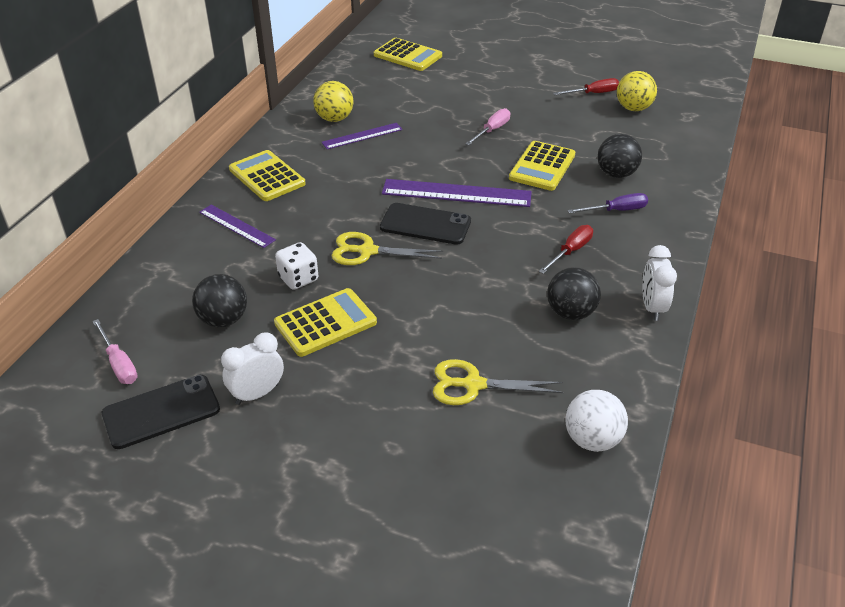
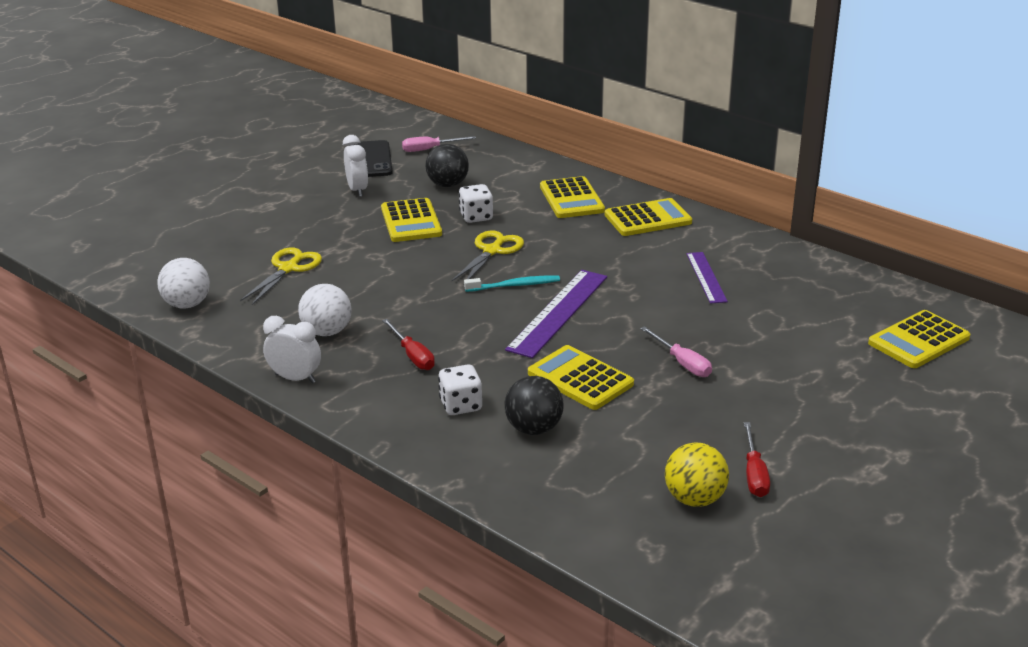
camera: 110 degrees right, 10 degrees down
(236, 226) = (571, 199): purple ruler -> yellow calculator
(334, 119) = (753, 266): yellow ball -> none
(425, 224) = (514, 285): black phone -> turquoise toothbrush
(570, 313) = (327, 332): black ball -> white ball
(616, 210) = (461, 405): purple screwdriver -> white dice

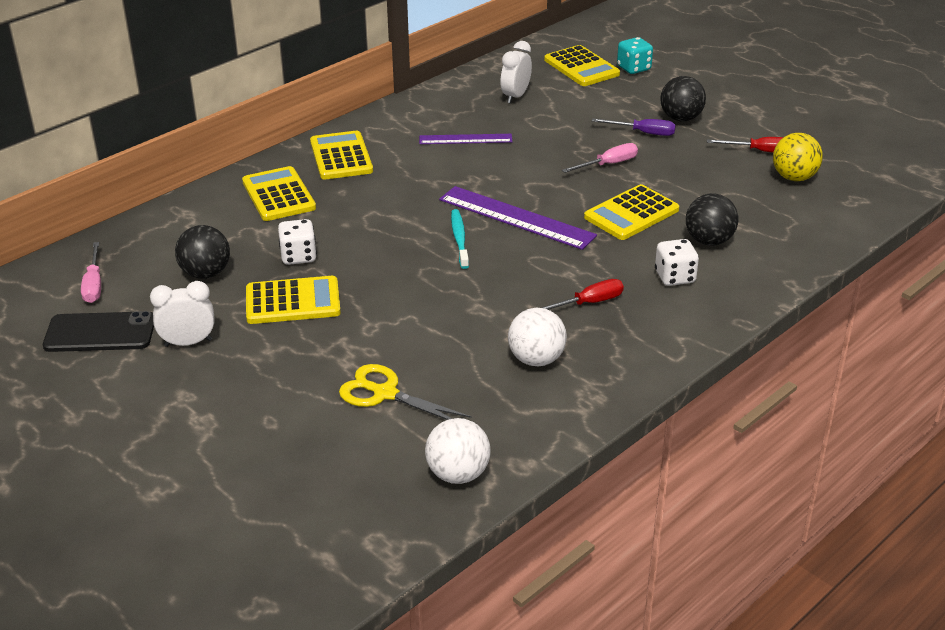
camera: 85 degrees left, 5 degrees up
(295, 378) = (627, 379): white clock -> white clock (515, 96)
(492, 251) = (382, 249): yellow scissors -> none
(571, 199) = (278, 195): yellow calculator -> yellow calculator turned 105 degrees counterclockwise
(766, 386) = (643, 133): none -> purple screwdriver
(816, 413) = (681, 118): none -> black ball
(938, 378) = (634, 68): none -> turquoise dice

